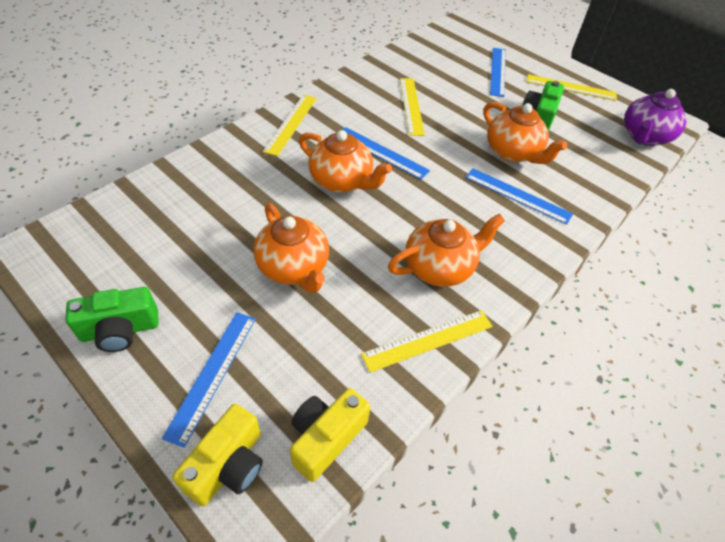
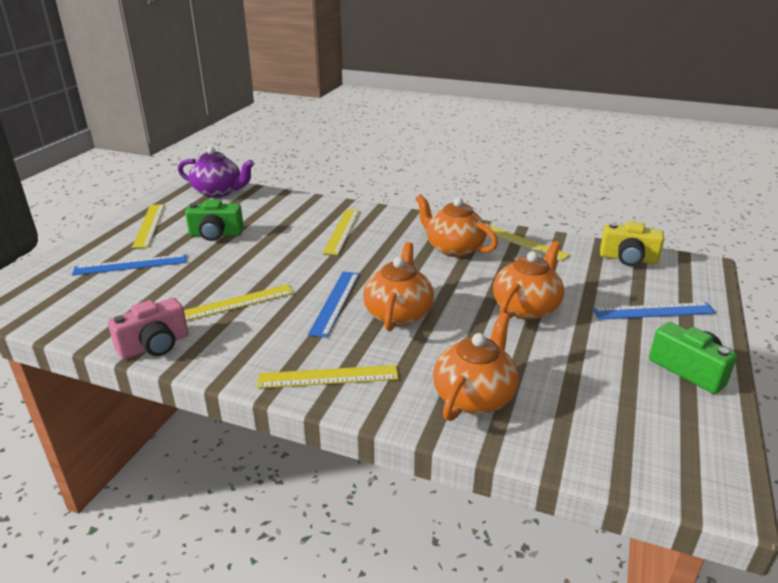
camera: 110 degrees left, 20 degrees down
(228, 465) = (689, 284): yellow camera -> none
(378, 68) = (155, 345): none -> pink camera
(513, 152) = (283, 239): orange teapot -> orange teapot (474, 396)
(517, 195) = (342, 231): blue ruler -> yellow ruler

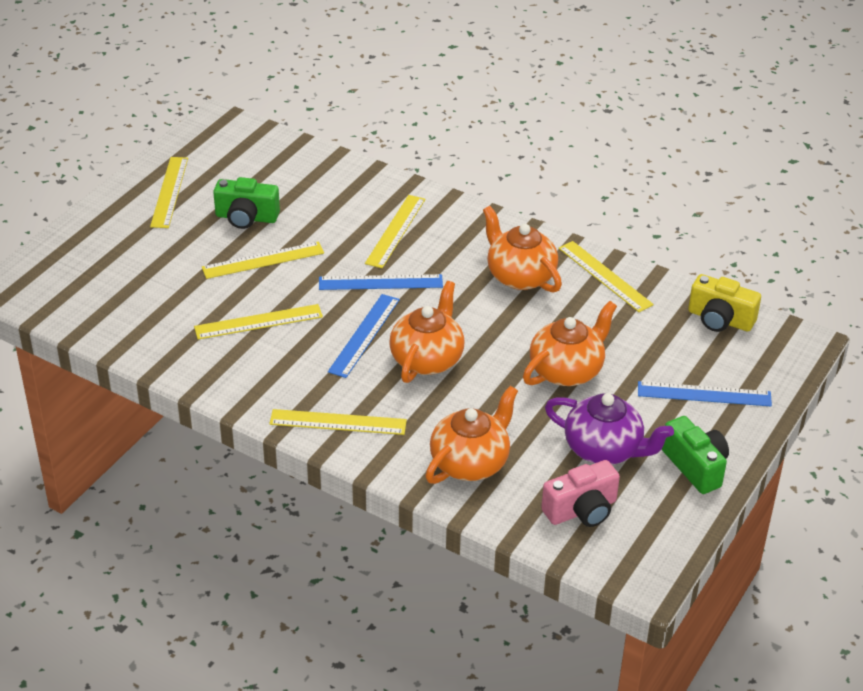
camera: 10 degrees right, 10 degrees up
(131, 265) = (149, 252): blue ruler -> blue ruler (380, 282)
(155, 345) = (175, 363): pink camera -> pink camera (581, 510)
(218, 192) = (255, 142): purple teapot -> purple teapot (604, 449)
(233, 260) = (263, 260): none -> yellow ruler

